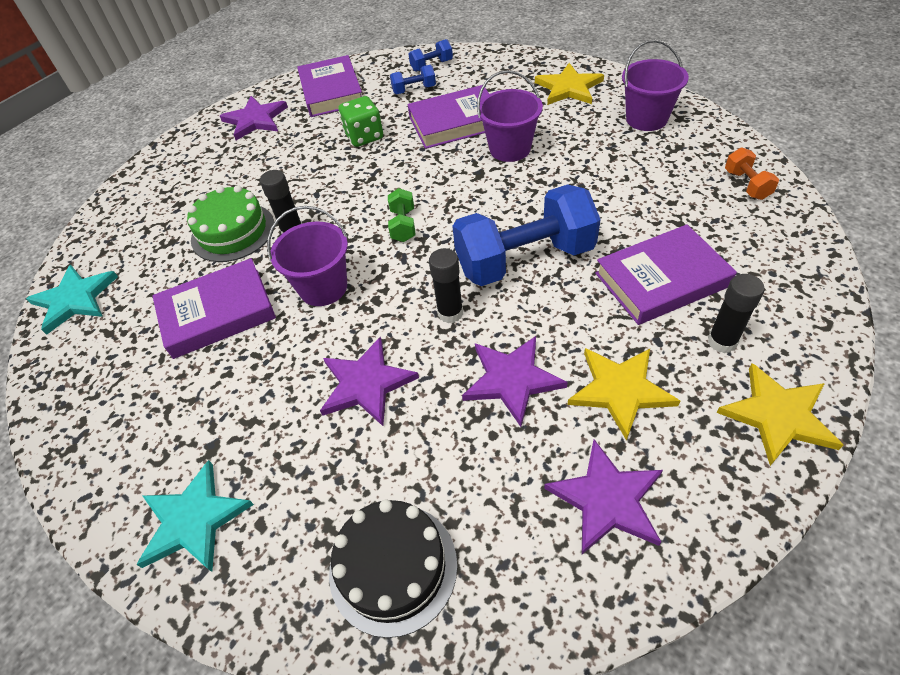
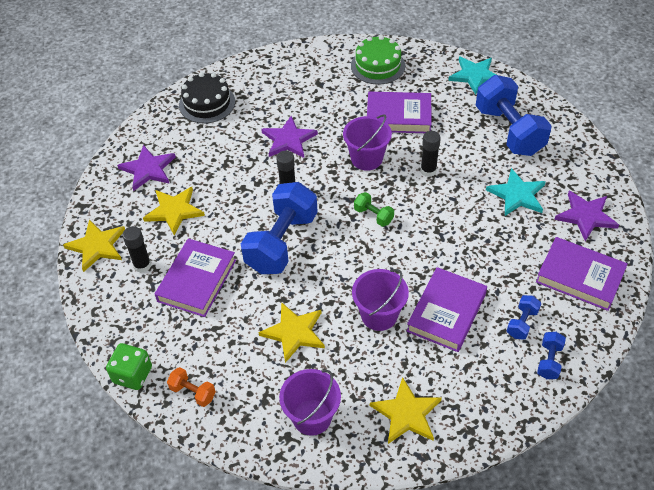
camera: 130 degrees right, 0 degrees up
(169, 217) = (509, 131): none -> blue dumbbell
(194, 520) = (293, 67): turquoise star -> turquoise star (517, 195)
(217, 313) = (398, 116): purple book -> purple book turned 75 degrees clockwise
(233, 232) = (460, 149): green cake -> green cake (378, 66)
(364, 136) = (490, 256): green dice -> green dice (132, 375)
(511, 380) = (227, 183): purple star -> none
(600, 177) = (294, 332): none -> yellow star

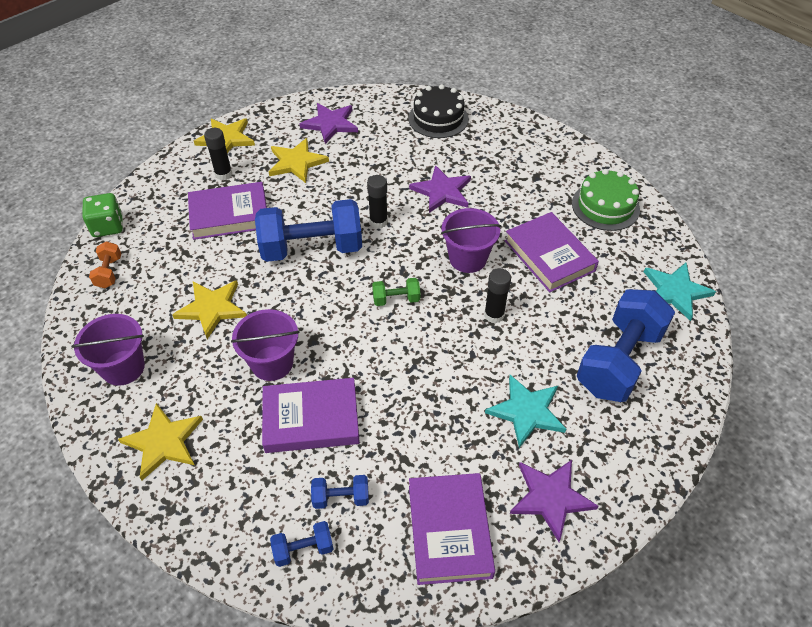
camera: 55 degrees right, 0 degrees up
(373, 216) = (396, 299): green dumbbell -> green dumbbell turned 75 degrees clockwise

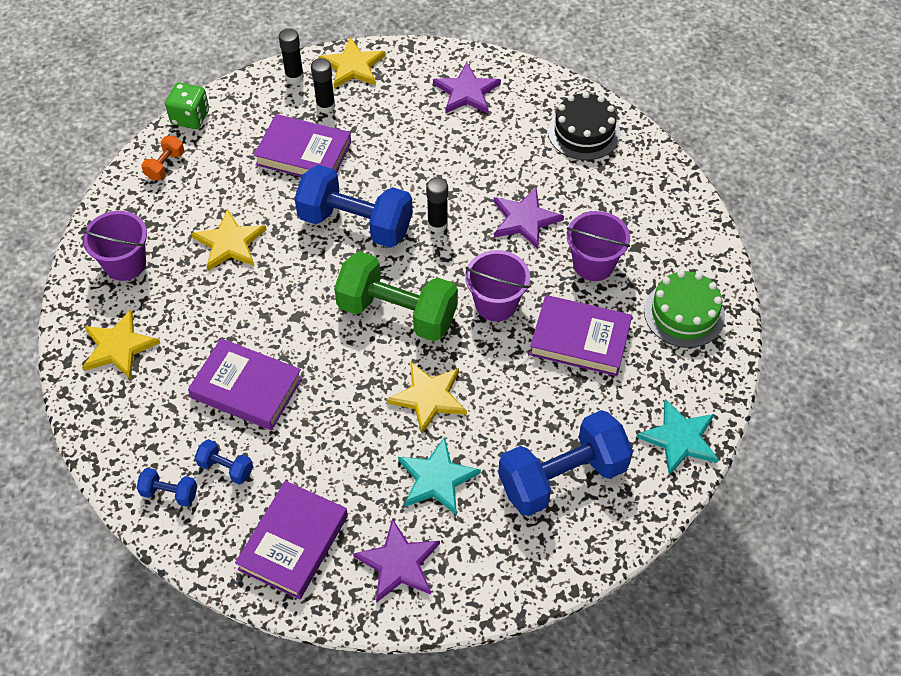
camera: 30 degrees right, 5 degrees up
(272, 363) = (247, 320): purple bucket -> purple bucket (593, 264)
(296, 162) = (403, 123): yellow star -> yellow star (429, 397)
(396, 299) = (397, 313): green dumbbell -> green dumbbell, size x2.28
(494, 315) = (477, 373): black glue stick -> black glue stick (294, 76)
(549, 256) = (580, 339): purple book -> purple book turned 75 degrees counterclockwise

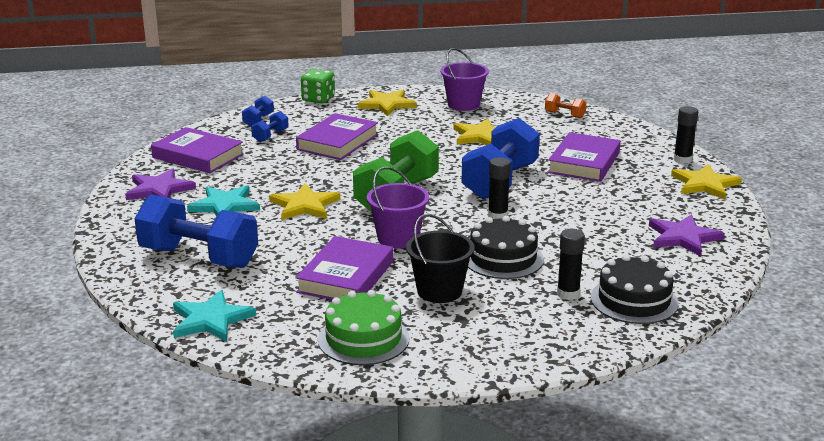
camera: 95 degrees right, 30 degrees down
(190, 117) = (621, 122): green dice -> green dice (318, 99)
(325, 106) = (646, 172): black glue stick -> black glue stick (568, 294)
(525, 219) = (503, 258): purple star -> black cake
(562, 477) = (199, 257): blue dumbbell -> blue dumbbell turned 45 degrees counterclockwise
(593, 264) = (439, 291): purple bucket -> black bucket

